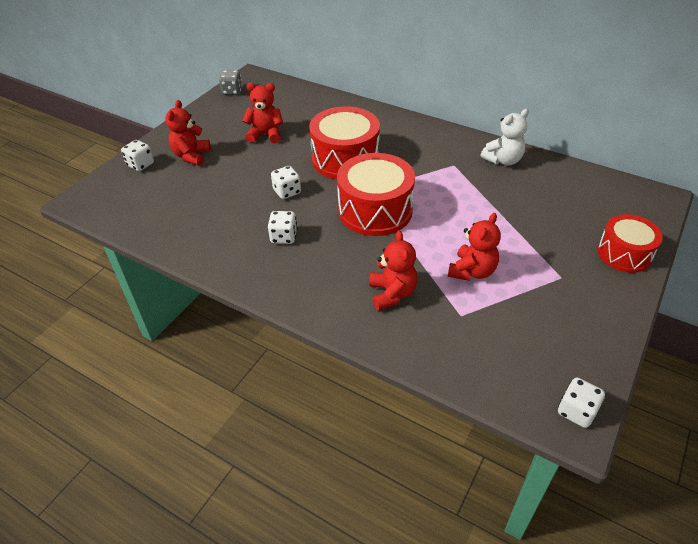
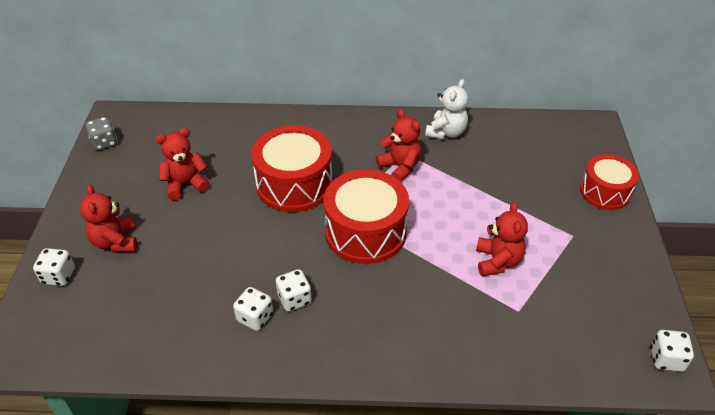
camera: 30 degrees left, 0 degrees up
(287, 192) = (260, 245): white dice -> white dice (255, 317)
(392, 294) = (444, 316): red teddy bear -> red teddy bear (400, 167)

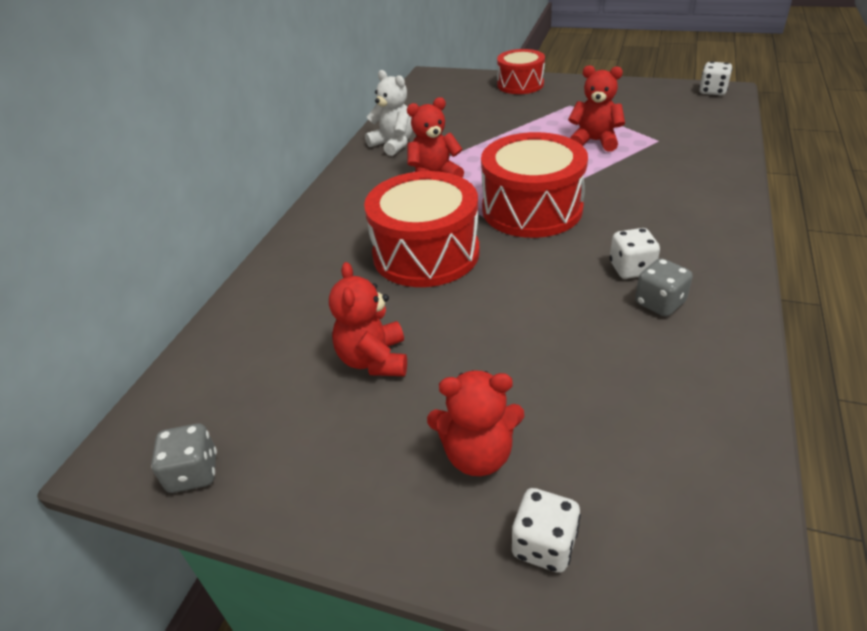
camera: 70 degrees left, 5 degrees down
(255, 317) = (659, 303): white dice -> grey dice

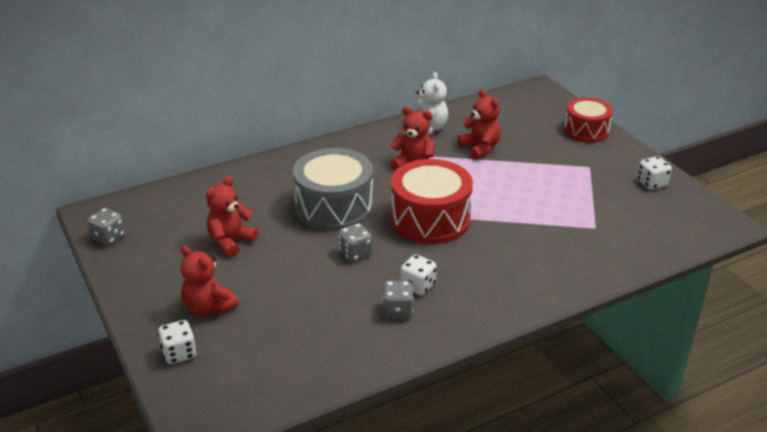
camera: 40 degrees right, 5 degrees down
(426, 253) = (334, 207): red drum -> grey drum
(524, 280) = (355, 253): none -> grey dice
(594, 141) = (551, 202): red teddy bear -> red teddy bear (480, 148)
(712, 91) = (717, 218): white dice -> white dice (652, 183)

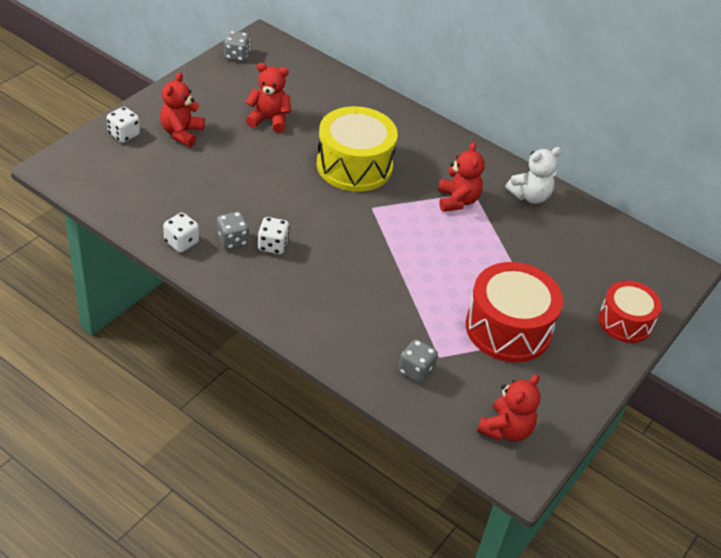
camera: 60 degrees right, 10 degrees up
(334, 207) = (354, 165): grey drum -> yellow drum
(355, 253) = (296, 195): grey dice -> grey dice (416, 370)
(430, 219) = (375, 232): red drum -> red drum (508, 328)
(480, 148) = (522, 242): red teddy bear -> red teddy bear (505, 429)
(652, 183) = (556, 394): white dice -> white dice (181, 242)

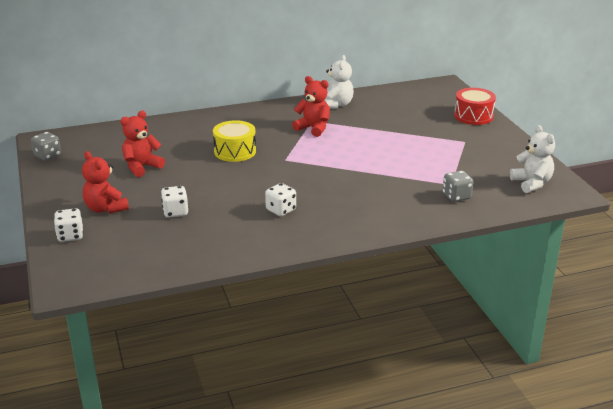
camera: 50 degrees left, 15 degrees down
(181, 242) = (233, 248): white dice -> white dice (175, 212)
(232, 240) = (256, 225): grey dice -> none
(354, 165) = (235, 151): yellow drum -> yellow drum, size x0.64
(505, 429) = (531, 183): red teddy bear -> white teddy bear
(508, 328) = (446, 152): red drum -> none

